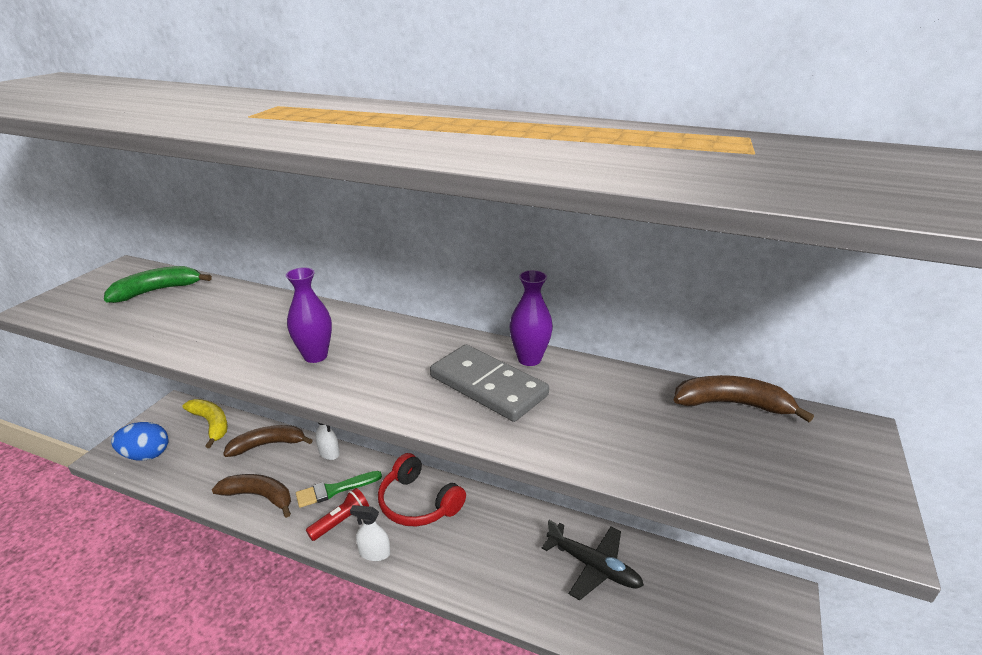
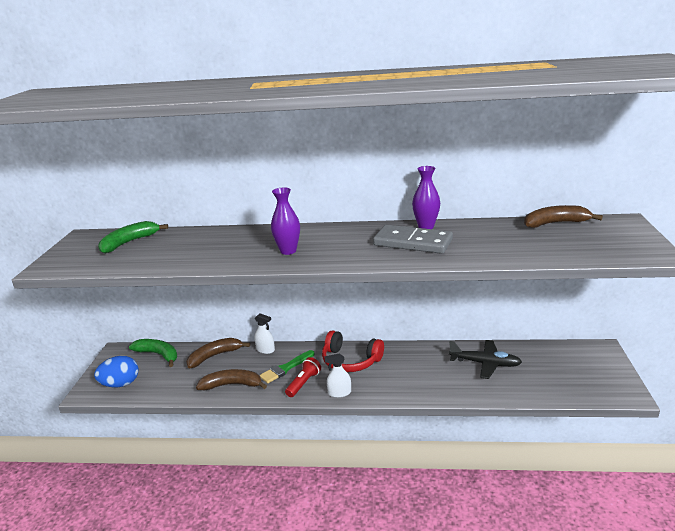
camera: 15 degrees left, 5 degrees down
(211, 424) = (158, 355): yellow banana -> green banana

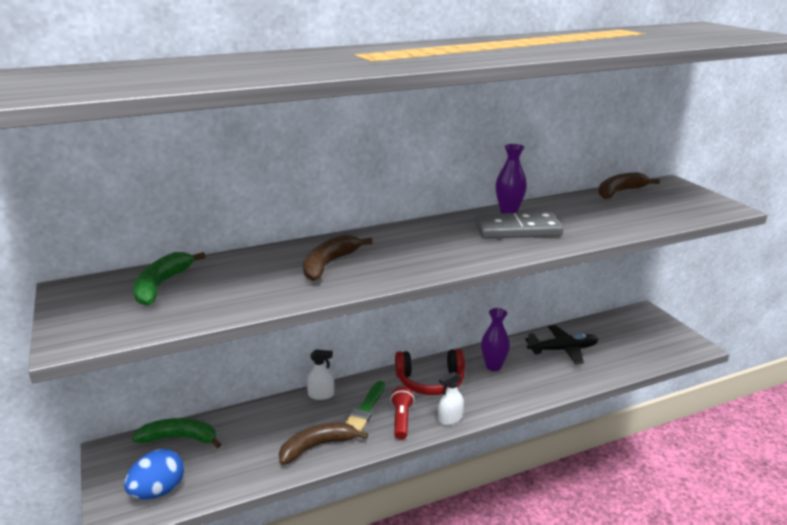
camera: 30 degrees left, 0 degrees up
(214, 356) = (262, 419): brown banana -> brown banana (329, 264)
(288, 251) = (395, 260): purple vase -> purple vase (493, 366)

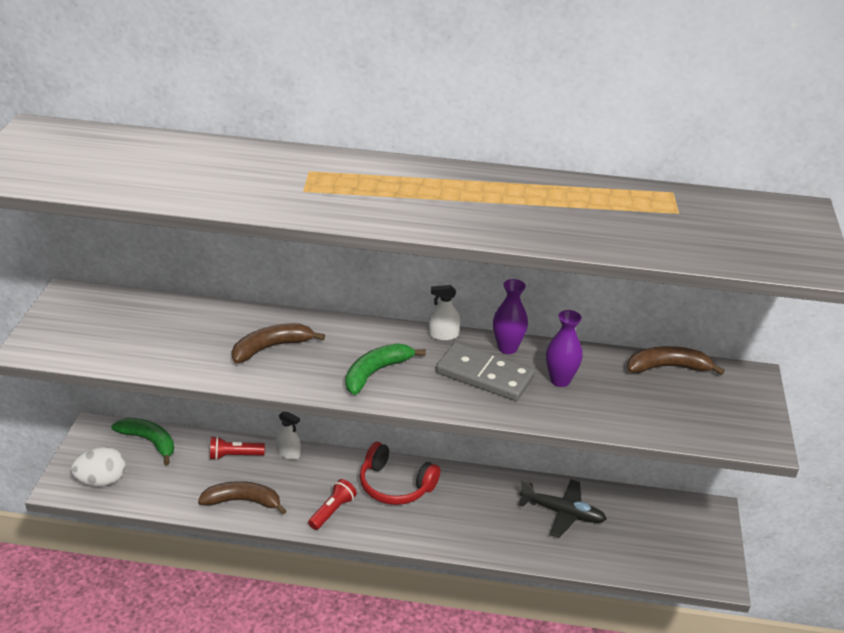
camera: 30 degrees right, 10 degrees up
(158, 491) = (102, 481): blue egg -> white egg
(161, 285) = (129, 317): green banana -> green banana (376, 372)
(275, 416) = (234, 456): none -> red flashlight
(365, 409) = (312, 485): green brush -> none
(450, 419) = (375, 531): white spray bottle -> white spray bottle (443, 335)
(493, 366) = (471, 497): purple vase -> purple vase (560, 380)

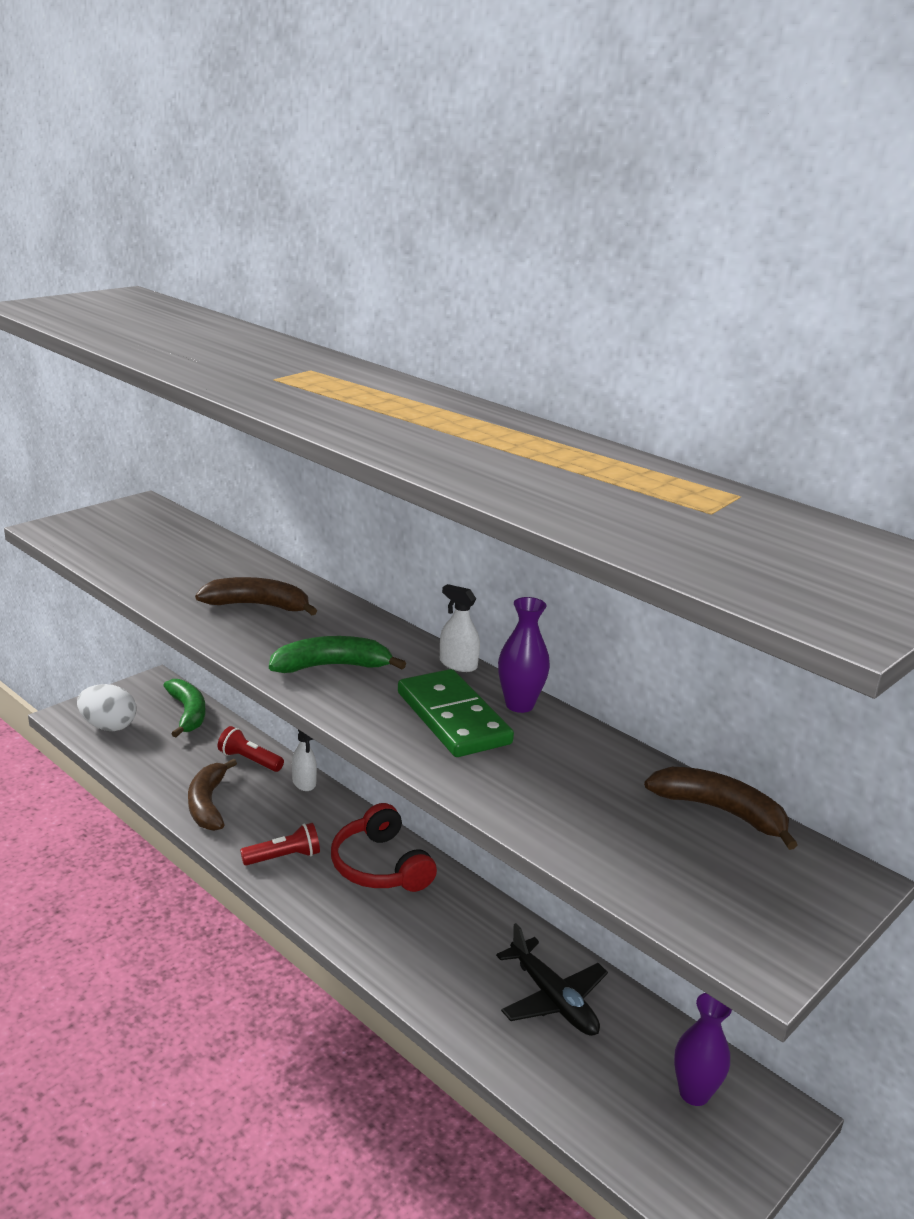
camera: 35 degrees right, 10 degrees down
(243, 501) = (208, 804): brown banana -> brown banana turned 135 degrees counterclockwise
(484, 375) = (453, 718): grey domino -> green domino
(560, 380) = (543, 761): purple vase -> purple vase (694, 1093)

